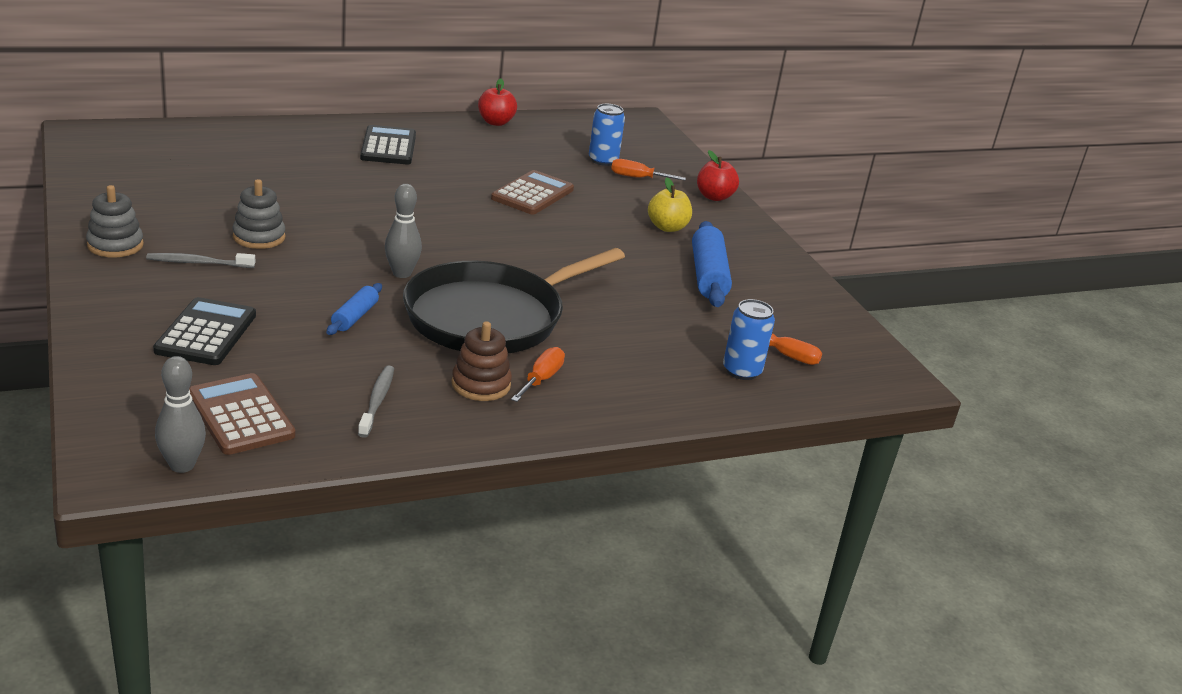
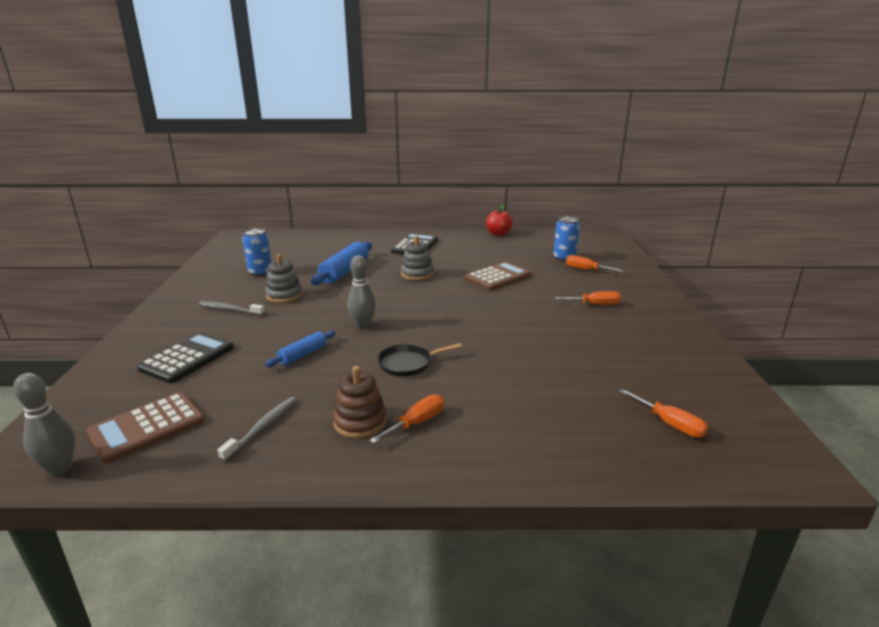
camera: 25 degrees right, 5 degrees down
(115, 245) = (190, 296): grey stacking toy -> grey stacking toy (417, 274)
(240, 415) = (147, 427): brown calculator -> brown calculator turned 120 degrees counterclockwise
(490, 317) = (408, 363): black pan -> black pan, size x0.41
(667, 227) = (595, 304): yellow apple -> orange screwdriver
(708, 276) = (616, 344): blue rolling pin -> blue rolling pin (344, 272)
(714, 197) = (645, 285): red apple -> none
(742, 371) = (617, 435): blue can -> blue can (260, 272)

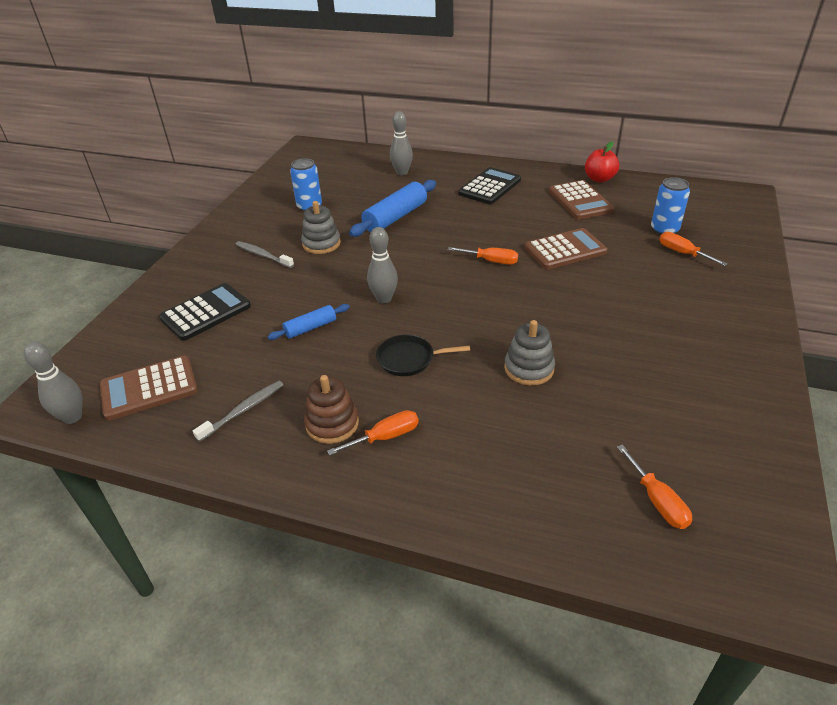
camera: 20 degrees right, 15 degrees up
(335, 243) = (402, 172): none -> grey bowling pin
(417, 274) = (473, 232): grey stacking toy -> grey stacking toy (529, 368)
(491, 247) = (580, 201): none -> brown calculator
(595, 304) = (664, 311): orange screwdriver -> orange screwdriver (491, 261)

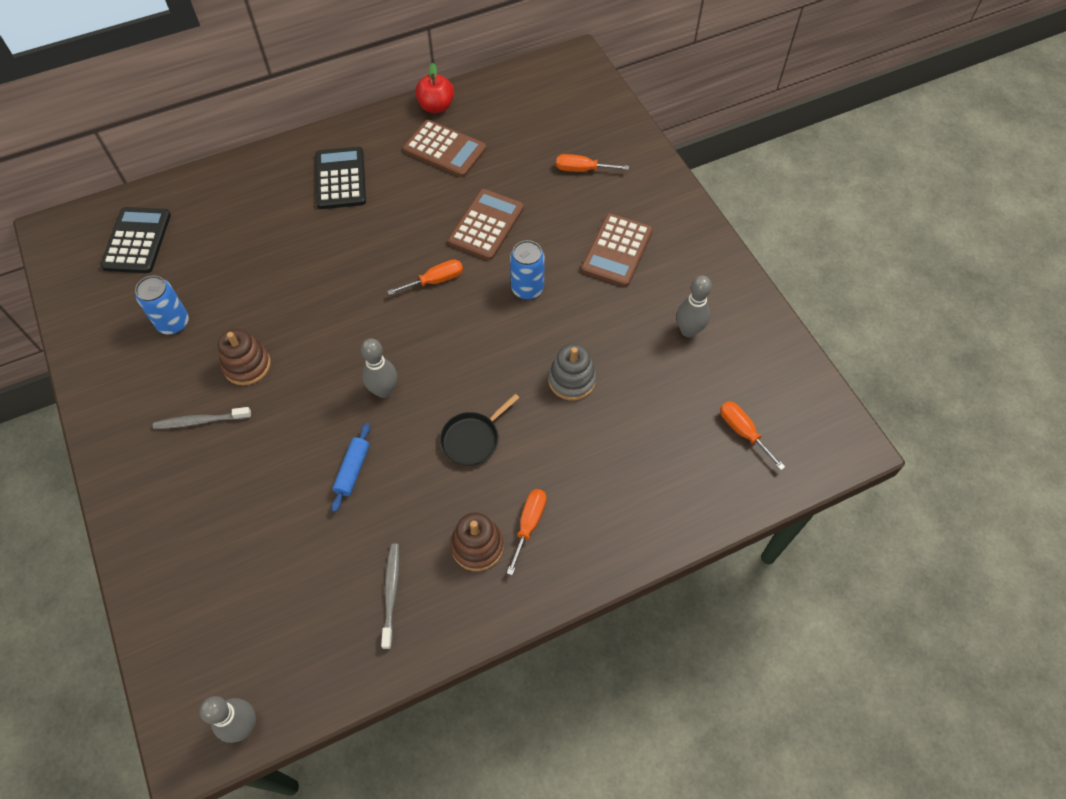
camera: 45 degrees left, 20 degrees up
(149, 388) = (279, 643): brown calculator -> brown calculator (617, 250)
(206, 312) = (227, 528): black calculator -> black calculator (137, 241)
(321, 244) = (247, 365): grey stacking toy -> brown stacking toy
(395, 217) = (287, 280): blue rolling pin -> none
(402, 172) = (224, 209): grey bowling pin -> grey bowling pin (688, 330)
(657, 501) = (743, 432): orange screwdriver -> orange screwdriver turned 150 degrees counterclockwise
(664, 229) = (546, 147): blue can -> blue can (527, 288)

